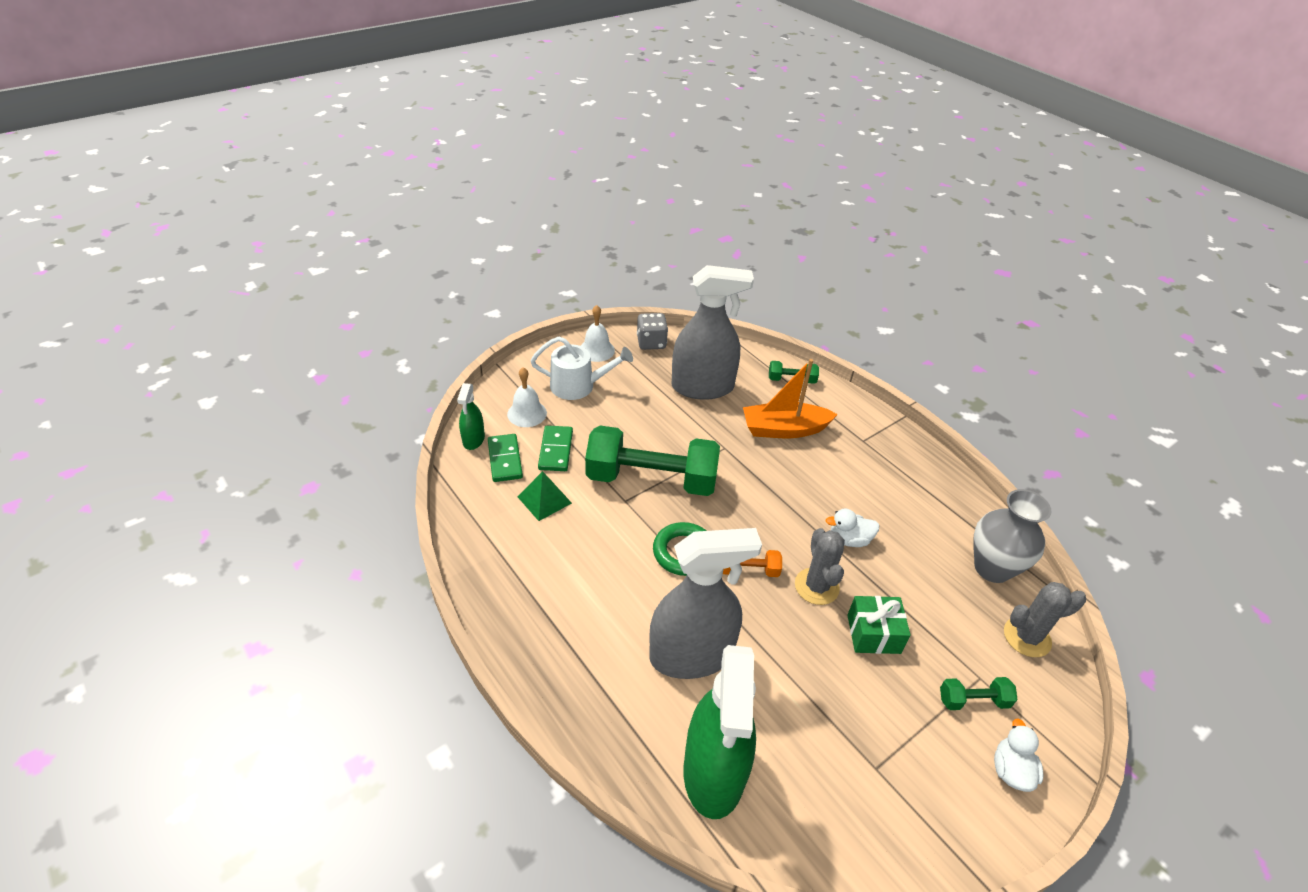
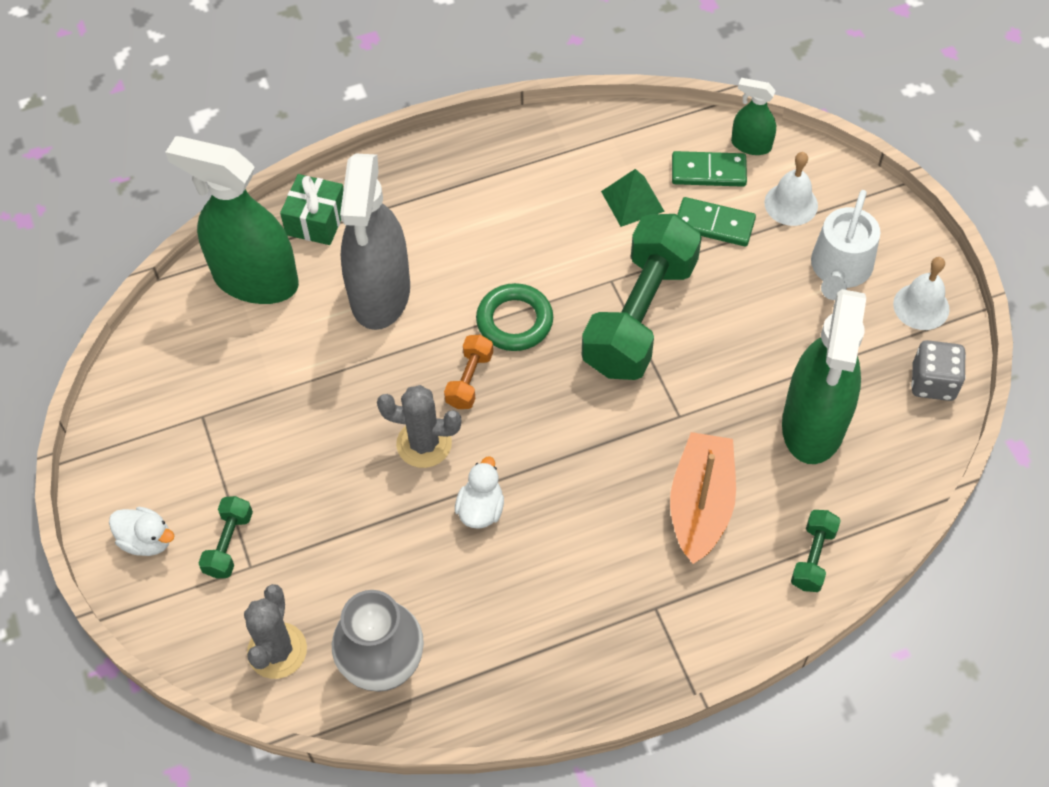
camera: 110 degrees right, 15 degrees up
(702, 387) = (813, 424): grey spray bottle -> green spray bottle
(873, 634) = (342, 478): green gift -> green gift (316, 220)

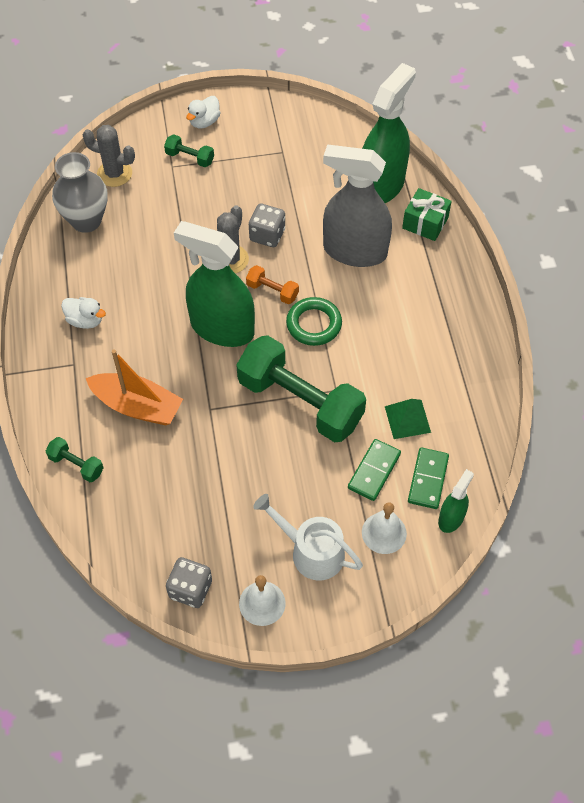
camera: 100 degrees right, 0 degrees up
(370, 405) = (267, 235): none -> grey dice
(481, 509) = (173, 282): white duck -> white duck (85, 320)
(813, 424) = (178, 493): green spray bottle -> green spray bottle (222, 328)

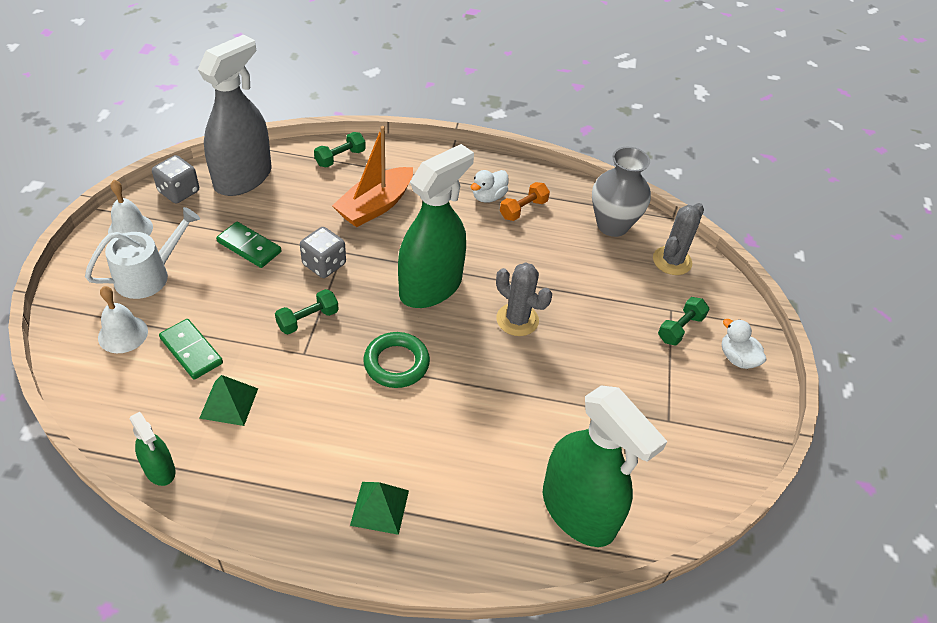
camera: 105 degrees right, 10 degrees down
(267, 235) = (539, 362): grey dice -> grey dice (324, 264)
(272, 291) = (458, 342): orange dumbbell -> orange dumbbell (523, 209)
(300, 402) = (308, 319): green dumbbell -> green dumbbell, size x0.43
(354, 251) = (481, 440): grey spray bottle -> grey spray bottle (243, 178)
(425, 223) = (496, 539): green gift -> none
(427, 479) = (149, 392): green domino -> green domino (249, 247)
(438, 291) = (379, 507): none -> green pyramid
(451, 518) = (92, 395): green spray bottle -> green spray bottle (159, 469)

